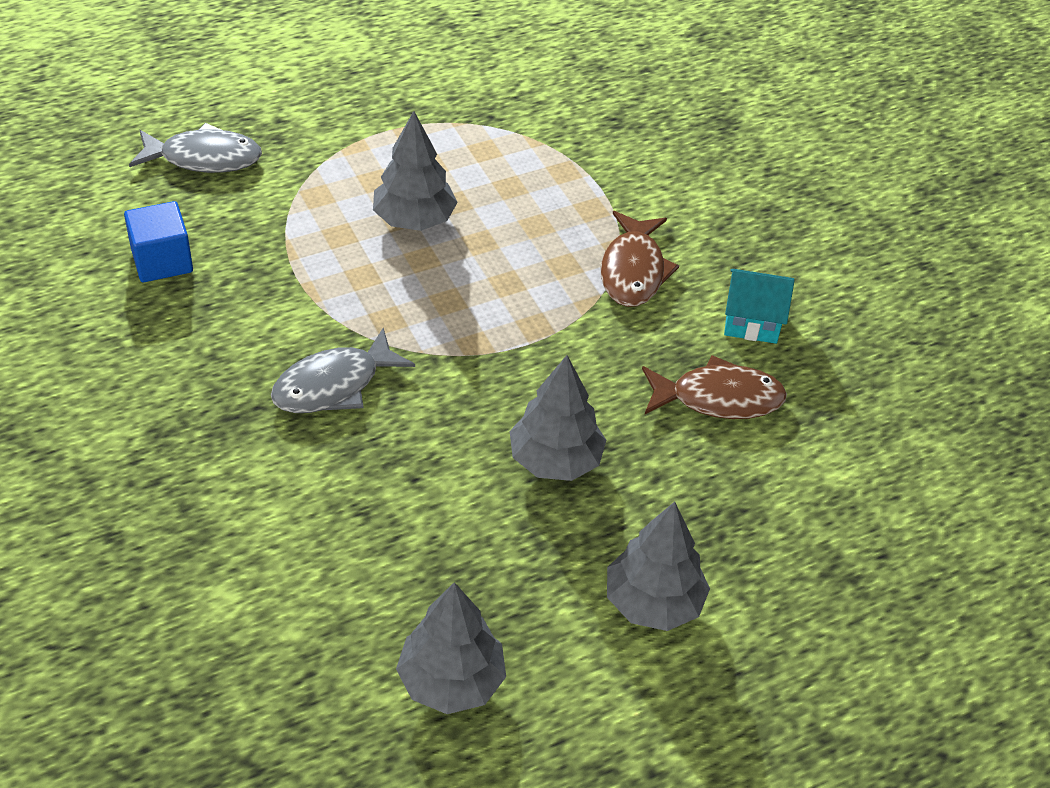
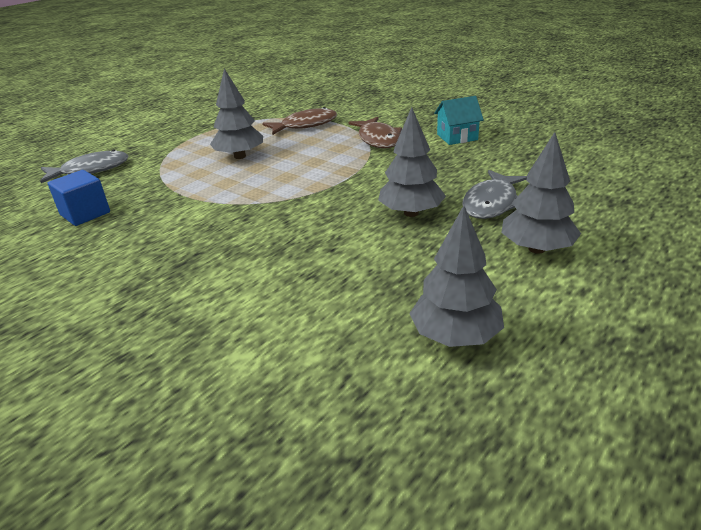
camera: 20 degrees left, 15 degrees down
(334, 385) = (243, 228): grey fish -> grey fish (492, 203)
(718, 398) = (472, 164): brown fish -> brown fish (305, 125)

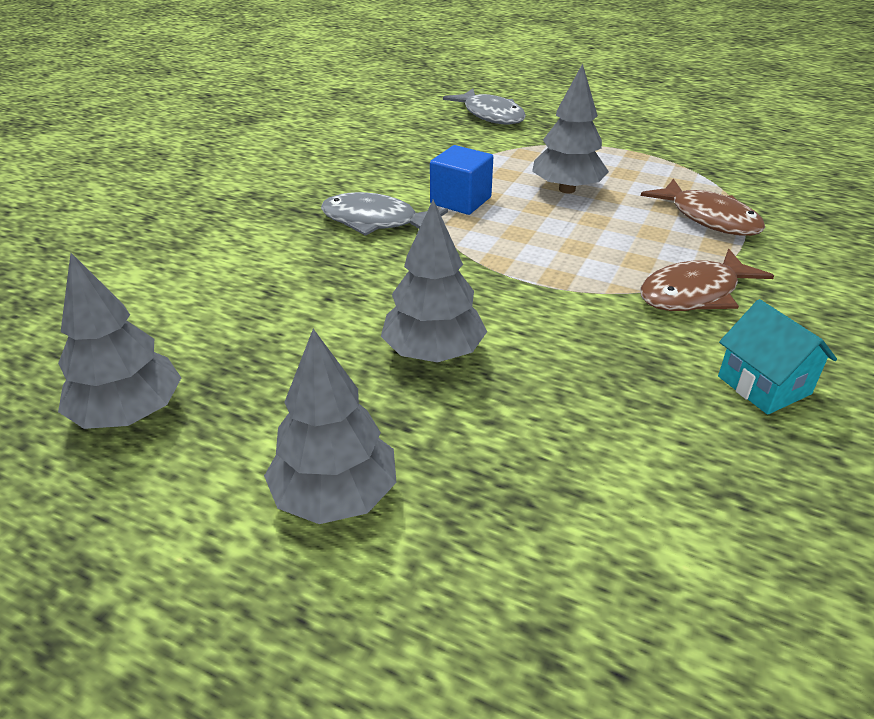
camera: 75 degrees right, 5 degrees up
(85, 214) = (391, 138): blue cube -> blue cube (460, 201)
(492, 203) = (486, 440): grey fish -> grey fish (376, 222)

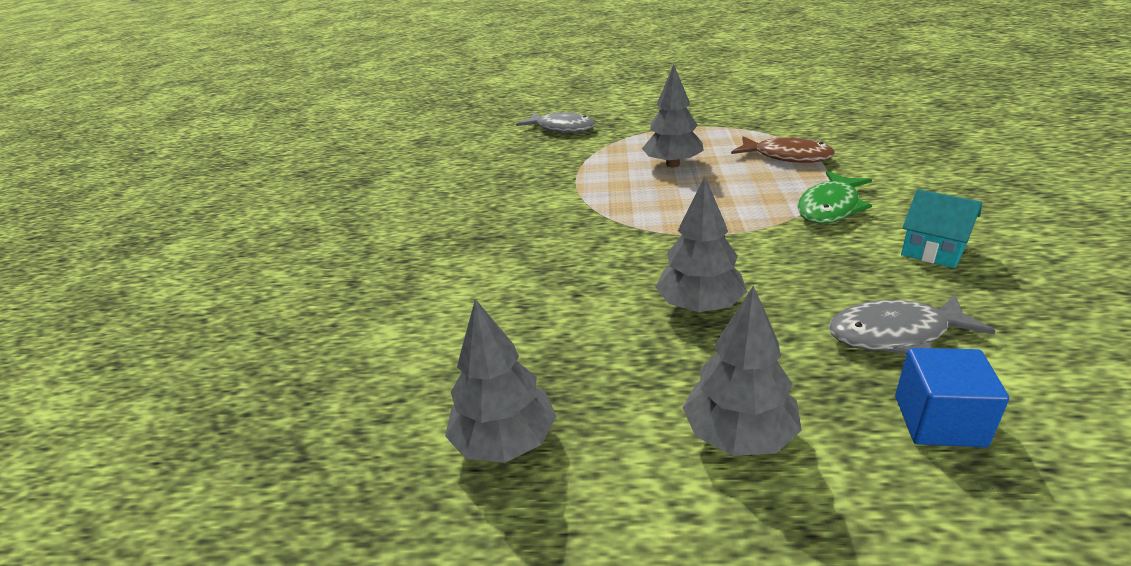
camera: 20 degrees left, 5 degrees down
(376, 222) = (555, 227): grey fish -> grey fish (895, 334)
(460, 201) = (604, 194): blue cube -> blue cube (939, 421)
(694, 293) = (830, 207): brown fish -> green fish

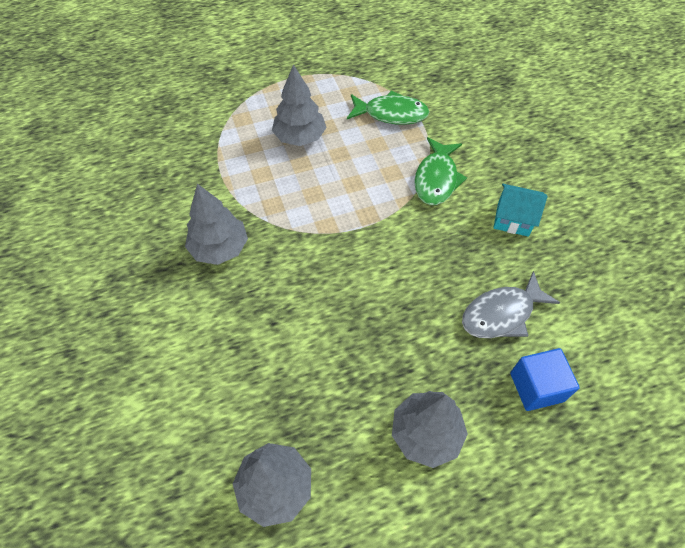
camera: 25 degrees left, 25 degrees up
(562, 128) = (178, 91): grey fish -> none
(699, 306) = (369, 315): grey tree -> grey tree (219, 248)
(787, 156) = (391, 114): brown fish -> green fish

